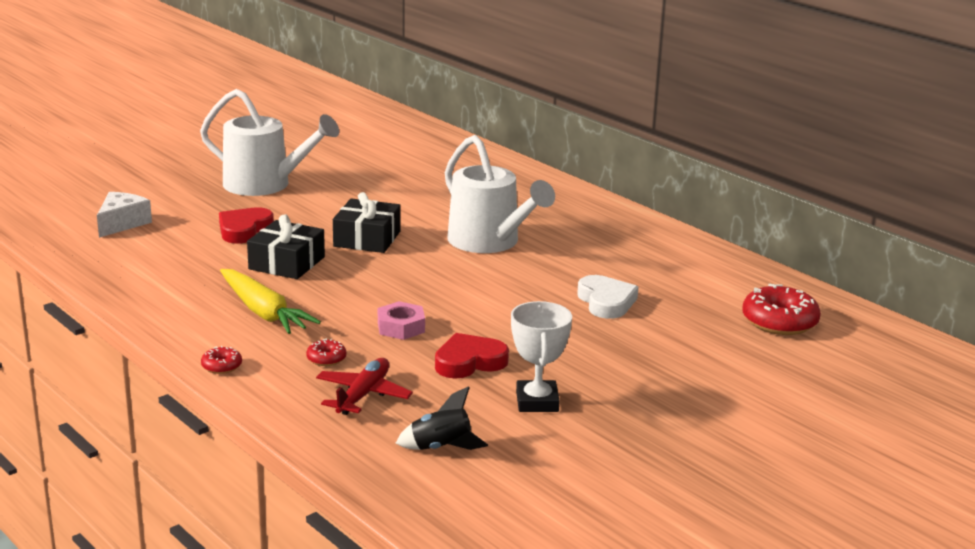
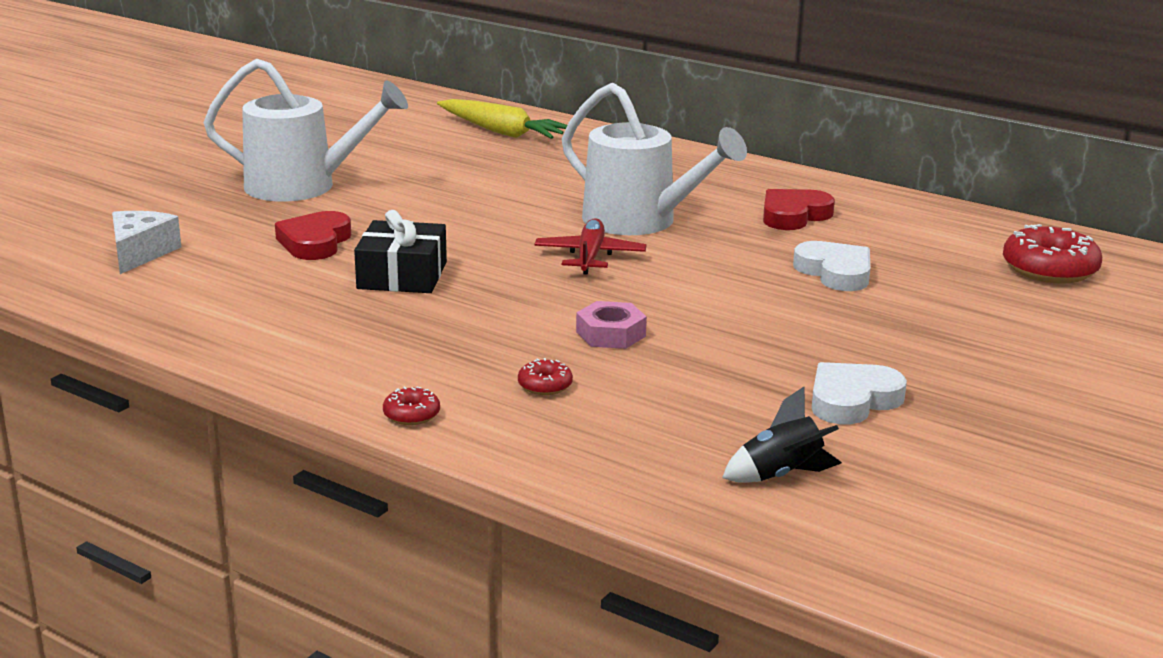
camera: 15 degrees left, 0 degrees up
(264, 312) = (417, 339): yellow carrot -> yellow carrot (502, 132)
(363, 395) = (628, 424): red plane -> red plane (590, 257)
(367, 239) = (484, 235): black gift -> none
(469, 362) = (730, 364): red heart -> red heart (794, 215)
(537, 402) = (852, 400): white trophy -> white heart

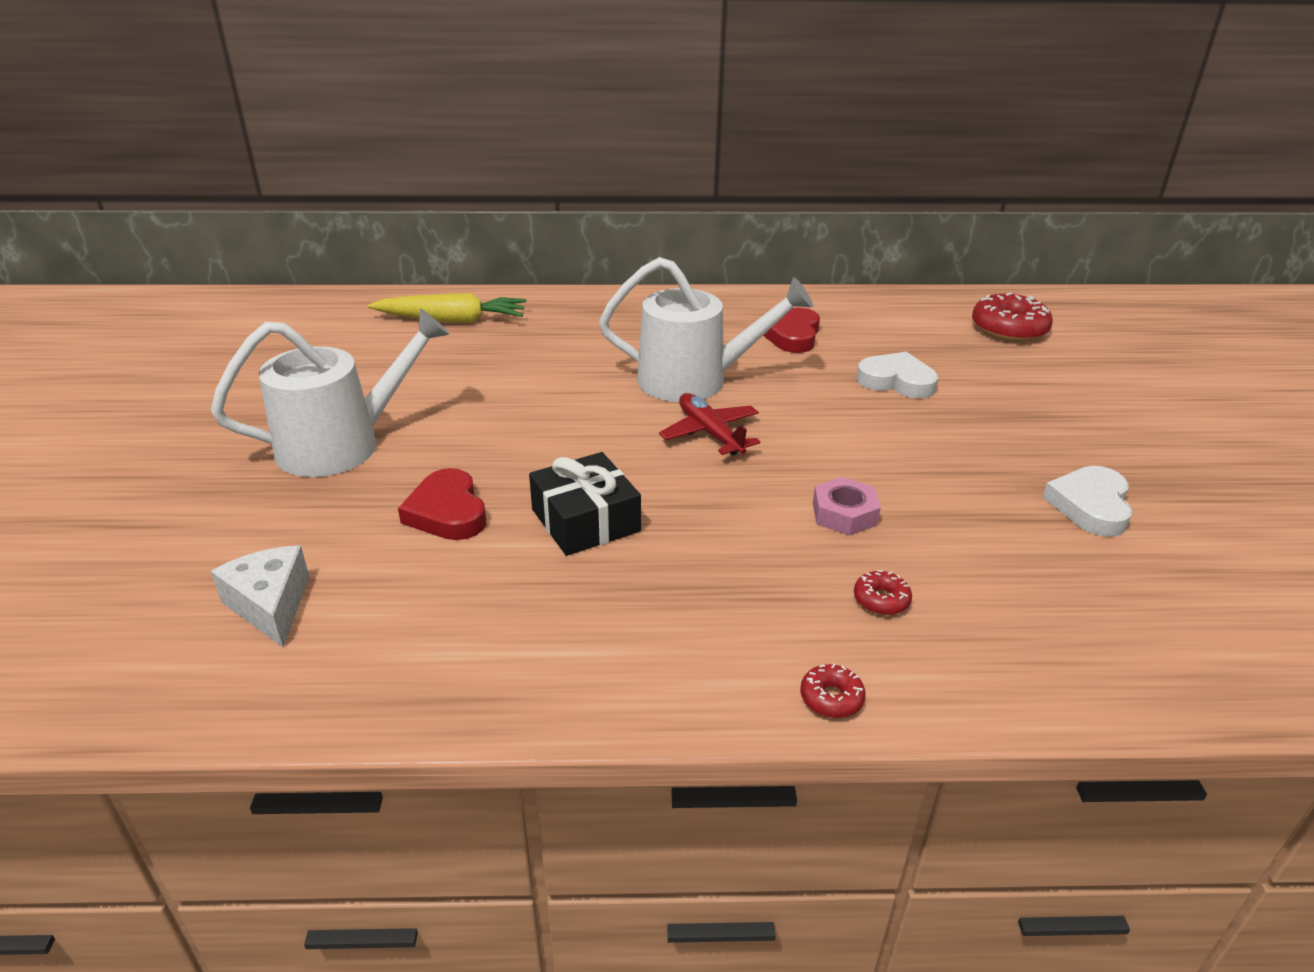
camera: 35 degrees left, 10 degrees up
(781, 475) = (1168, 611): black rocket -> none

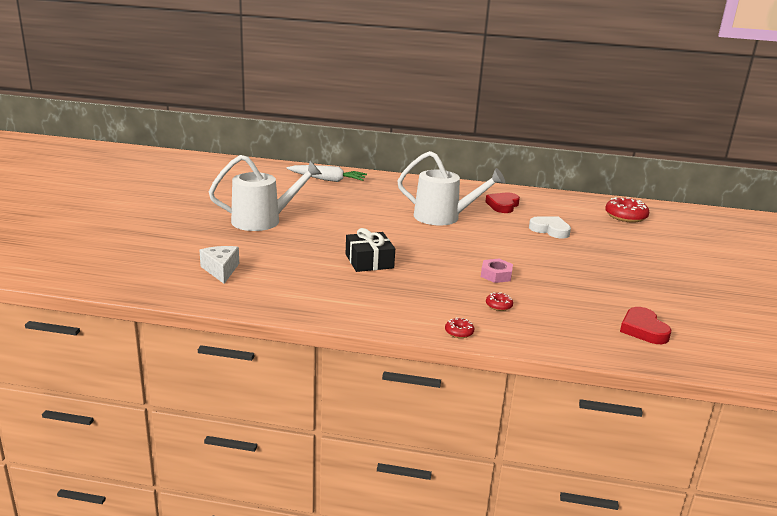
camera: 10 degrees right, 10 degrees down
(447, 512) = (306, 250): red heart -> red heart (643, 330)
(452, 320) = (327, 179): yellow carrot -> white carrot
(710, 433) = (442, 238): red plane -> none
(1090, 506) = (625, 288): white heart -> none

